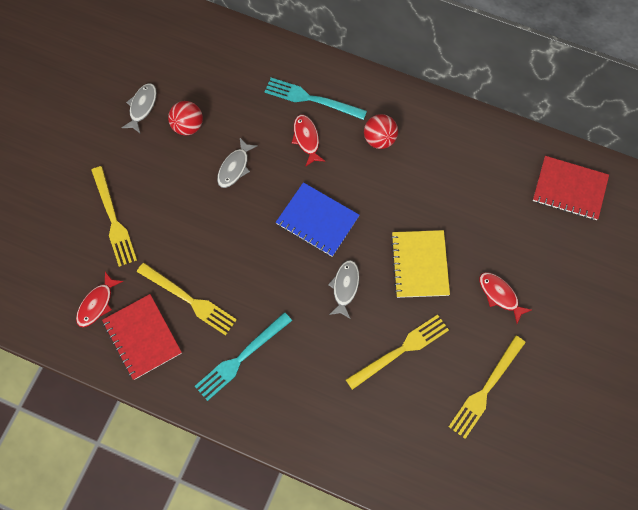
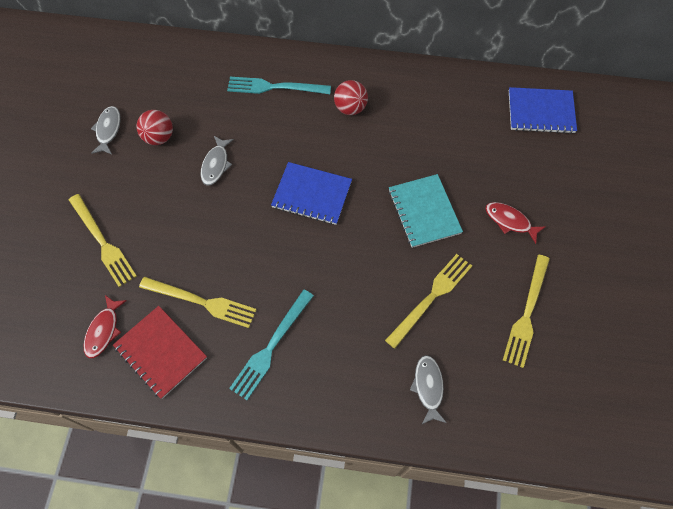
camera: 15 degrees left, 5 degrees down
(306, 139) = (280, 123): red fish -> none
(345, 287) = (357, 250): grey fish -> grey fish (428, 387)
(419, 264) = (424, 212): yellow notebook -> turquoise notebook
(569, 189) = (541, 112): red notebook -> blue notebook

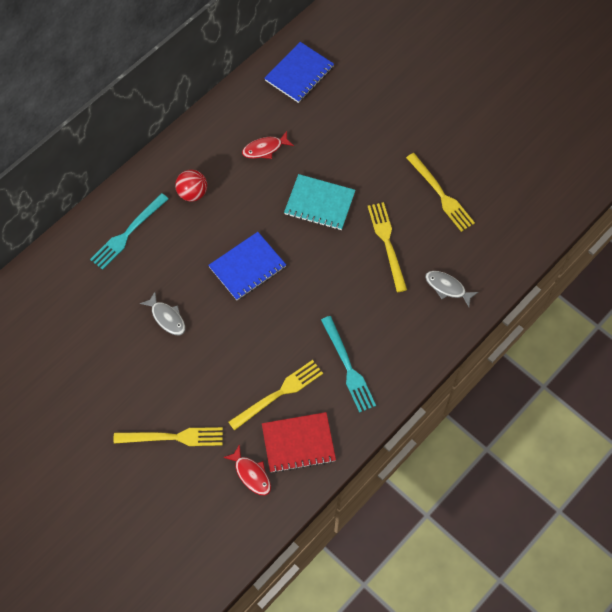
camera: 55 degrees left, 0 degrees up
(108, 130) = (67, 379): grey fish -> none
(159, 137) = (106, 345): red ball -> none
(510, 221) = (368, 156): red fish -> red fish (265, 149)

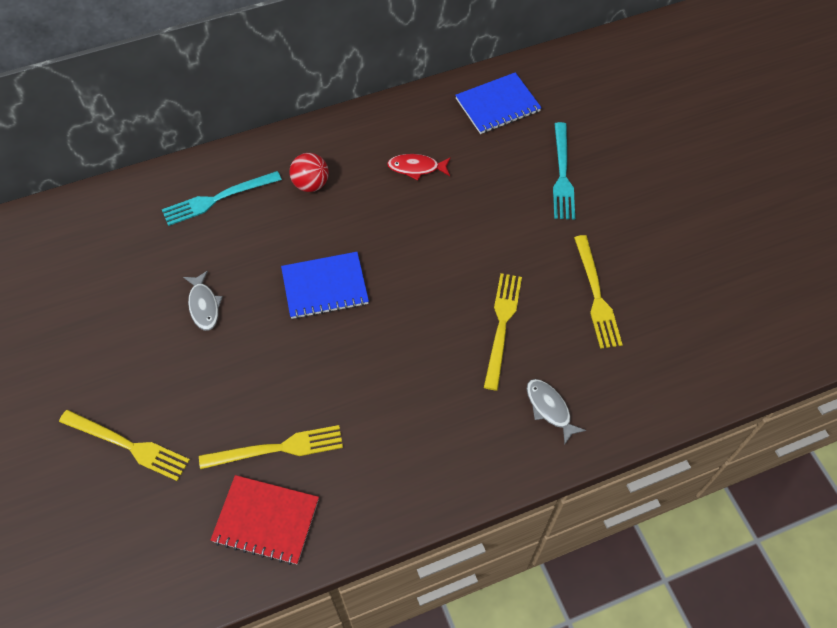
camera: 25 degrees right, 5 degrees down
(251, 474) = (189, 533): red fish -> none
(319, 203) = (446, 249): turquoise notebook -> none
(348, 367) = (377, 452): turquoise fork -> turquoise fork (562, 174)

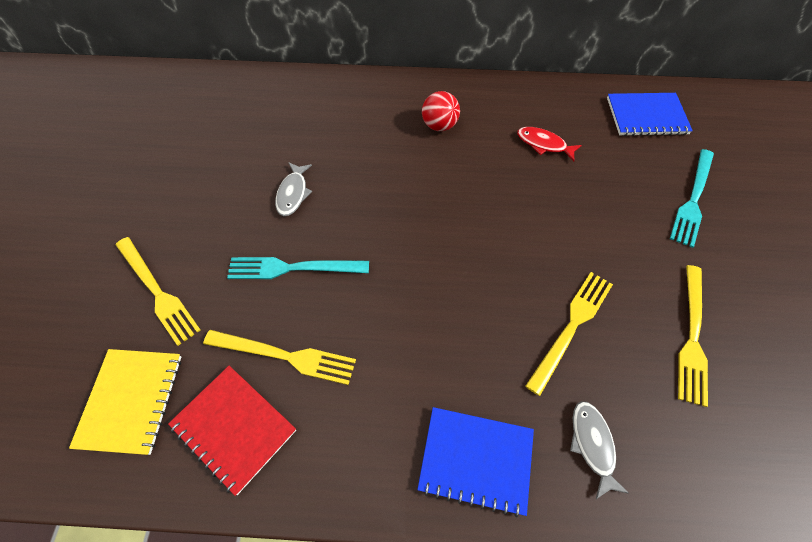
camera: 25 degrees right, 0 degrees up
(164, 540) = (131, 401): none -> yellow notebook
(218, 198) = (353, 110): turquoise fork -> turquoise fork (293, 268)
(325, 287) = (408, 218): blue notebook -> blue notebook (476, 460)

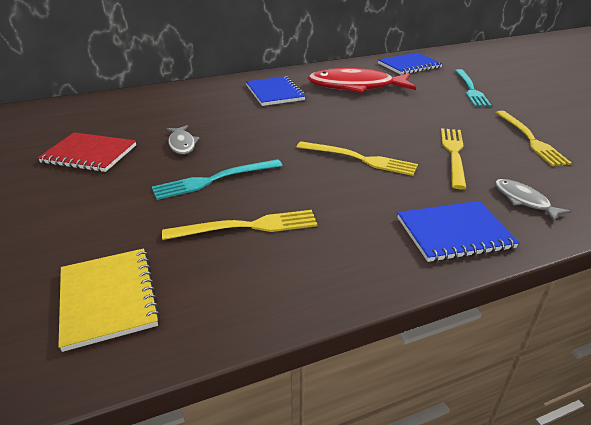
camera: 25 degrees left, 25 degrees down
(157, 291) = (88, 224): yellow fork -> yellow fork (359, 159)
(234, 428) = (233, 281): red notebook -> red notebook (89, 154)
(439, 126) = (274, 93): red ball -> blue notebook
(544, 144) = (356, 87): red fish -> red fish, size x2.14

